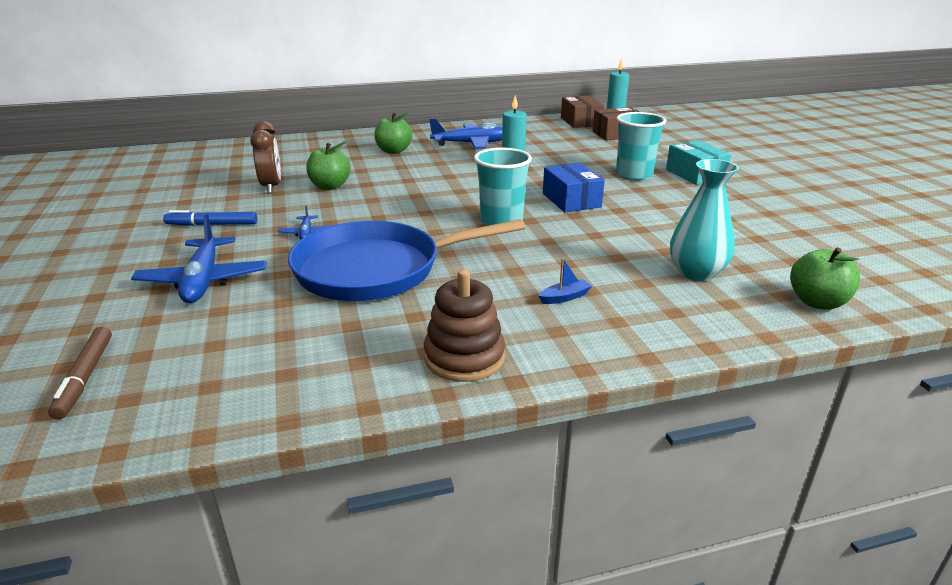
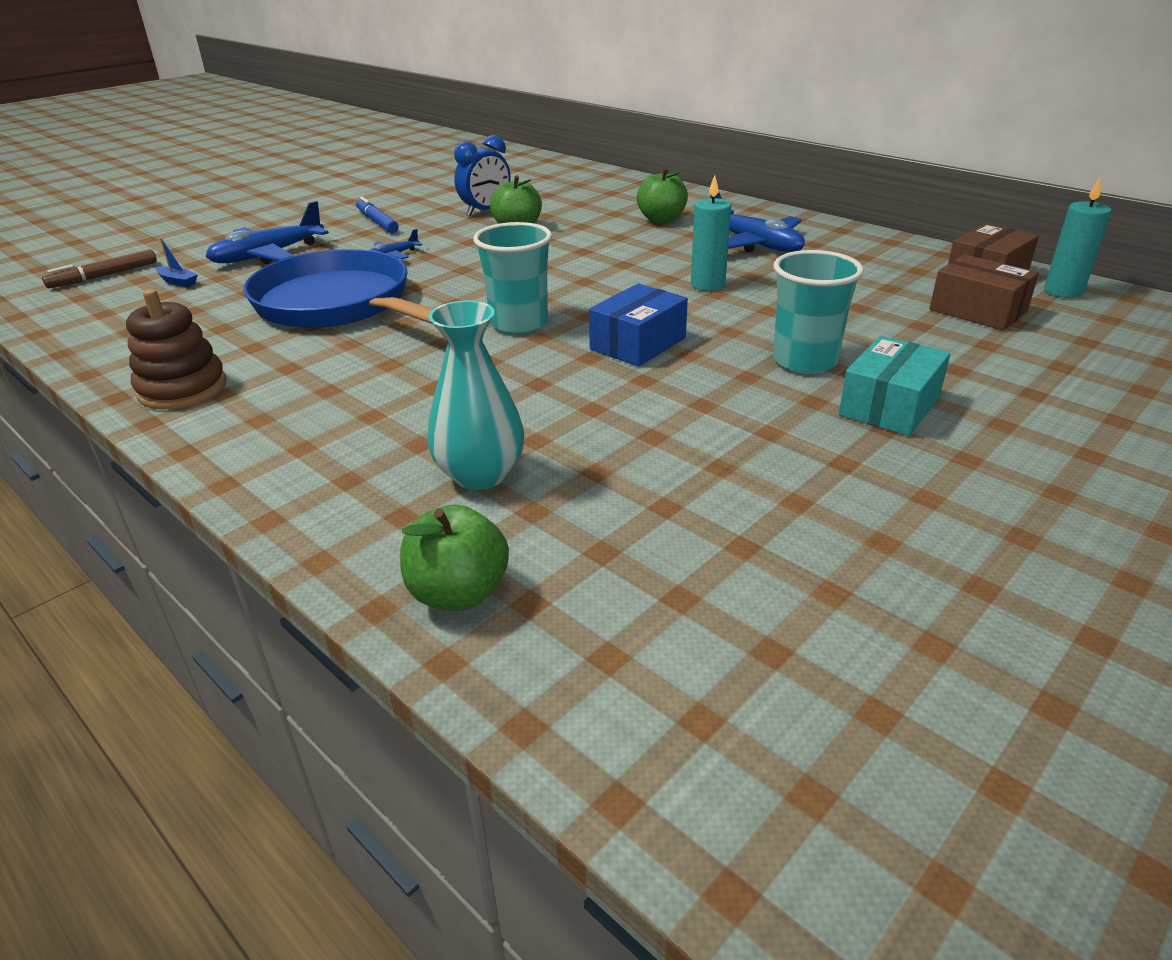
camera: 60 degrees right, 5 degrees up
(271, 187) = (485, 211): brown clock -> blue clock
(565, 297) = (341, 405): blue boat -> blue boat (178, 282)

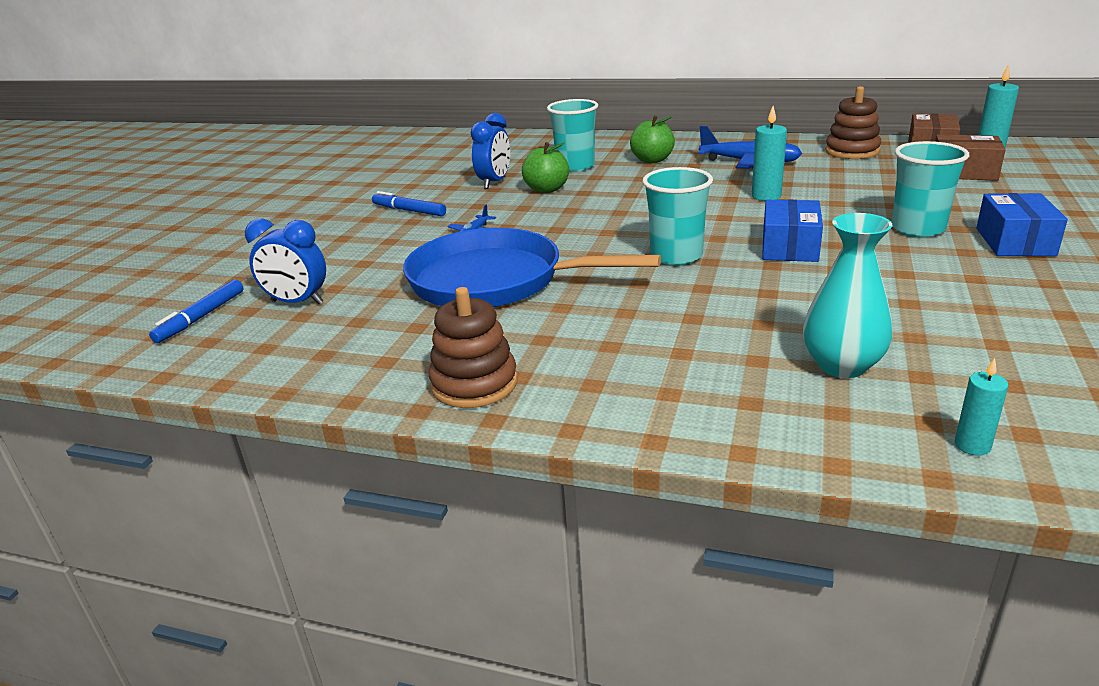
camera: 25 degrees left, 5 degrees down
(104, 276) = (201, 317): brown marker -> blue marker
(178, 282) = (297, 302): blue boat -> blue clock
(268, 255) = (351, 259): blue plane -> none
(458, 593) = (972, 445): green apple -> turquoise candle
(580, 211) = (575, 166): none -> turquoise cup
(888, 256) = (852, 151): none -> brown stacking toy
(889, 406) = (1014, 242): turquoise box -> blue box

